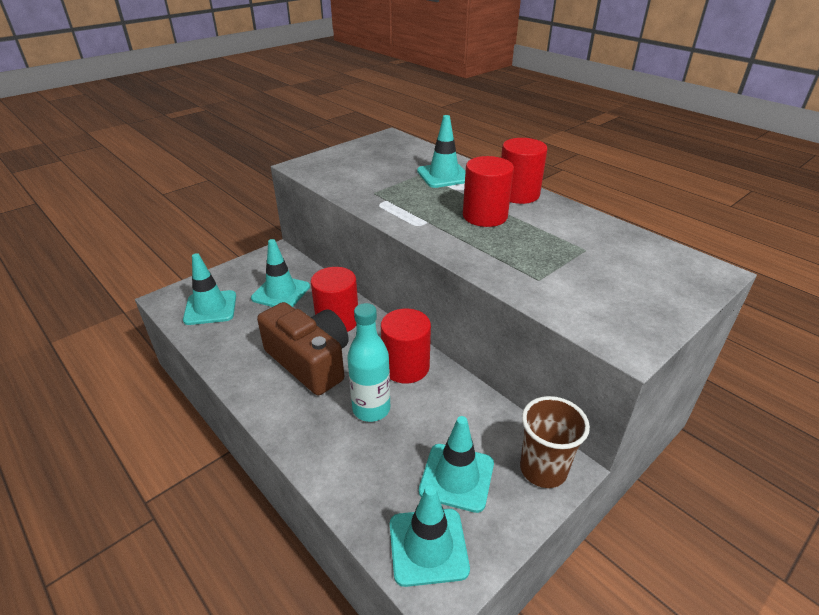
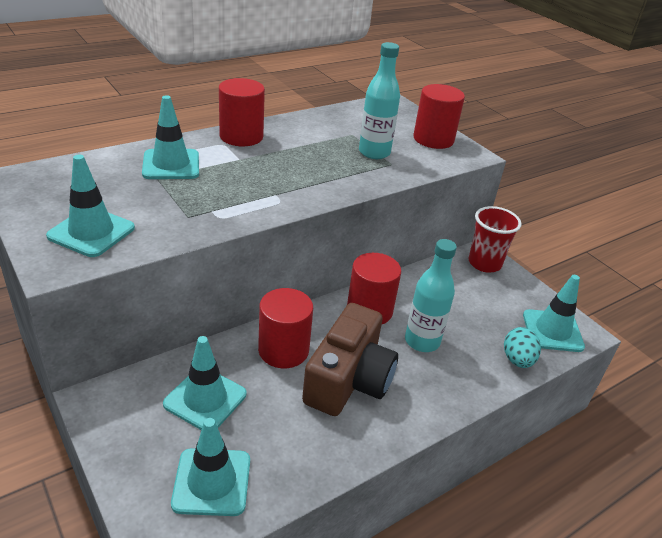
camera: 85 degrees left, 0 degrees up
(310, 361) = (349, 379): brown camera -> brown camera turned 150 degrees clockwise
(361, 498) = (517, 360): none -> turquoise egg
(456, 477) = (493, 305): turquoise traffic cone -> turquoise traffic cone (91, 232)
(485, 216) = (278, 162): red cylinder -> red cylinder (433, 139)
(543, 469) = (484, 263): brown cup -> red cup
(555, 266) = (374, 153): none -> turquoise bottle

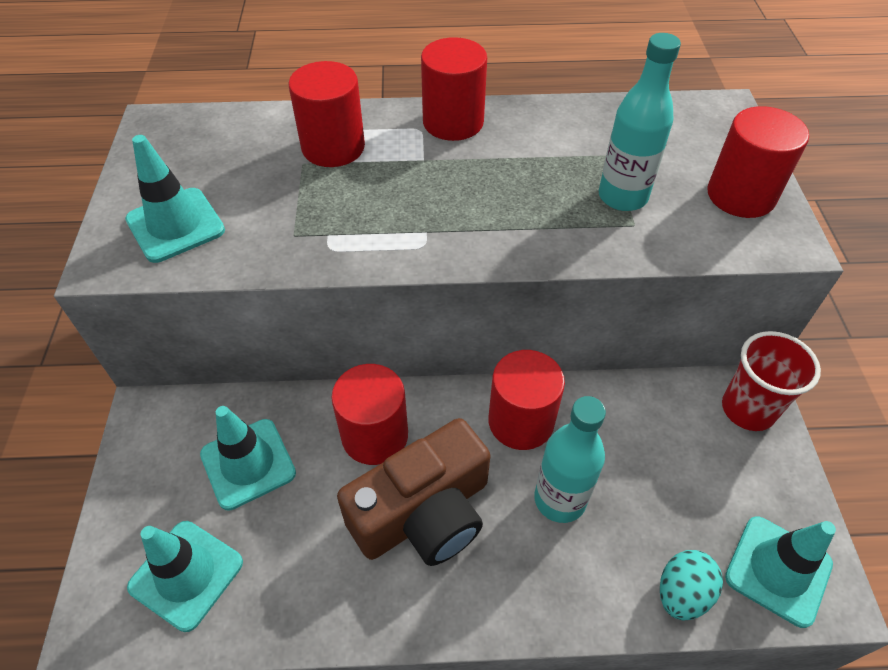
camera: 35 degrees right, 15 degrees up
(171, 165) = (333, 147): turquoise traffic cone -> red cylinder

